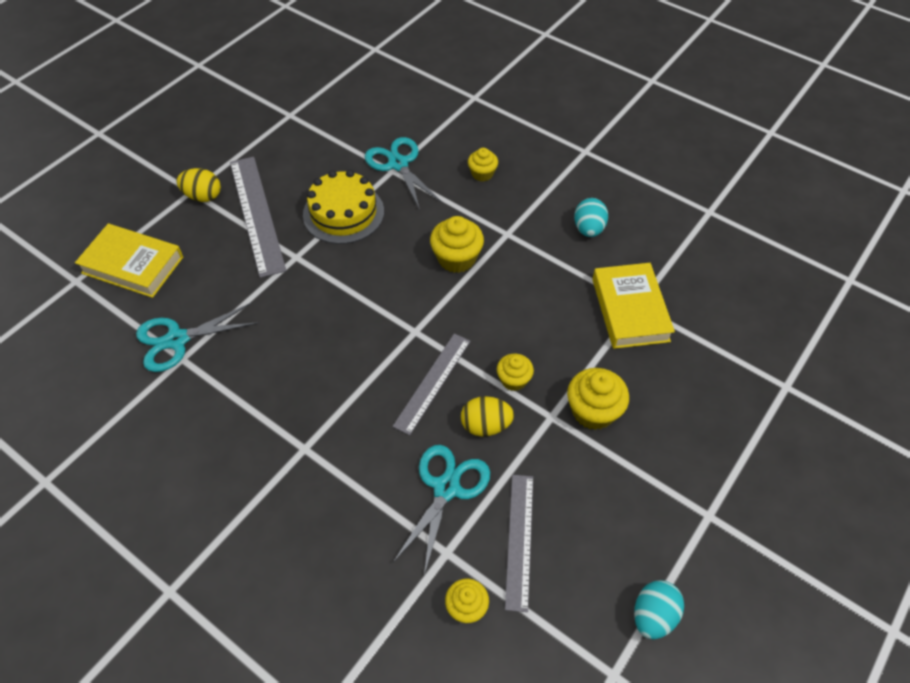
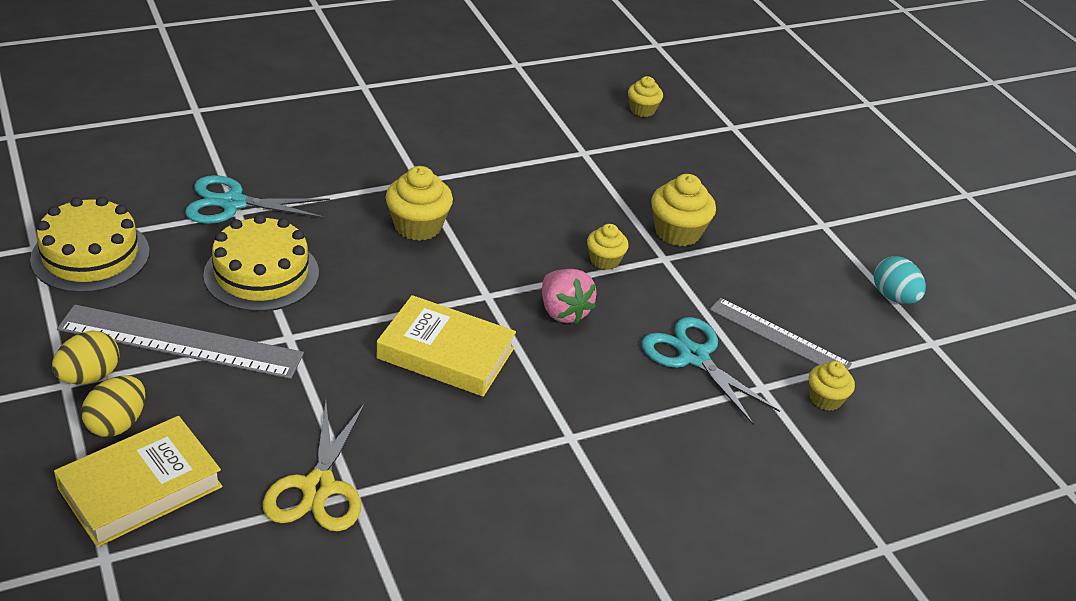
camera: 65 degrees left, 15 degrees down
(177, 340) = (318, 487): turquoise scissors -> yellow scissors
(300, 138) = (90, 255): none -> yellow cake
(432, 382) = (563, 312): grey ruler -> pink strawberry
(482, 174) = (318, 157): yellow cupcake -> yellow cupcake (642, 110)
(485, 425) = (642, 301): yellow egg -> yellow egg (117, 424)
(588, 229) = (467, 133): turquoise egg -> none
(630, 310) = (585, 159): yellow book -> yellow book (445, 353)

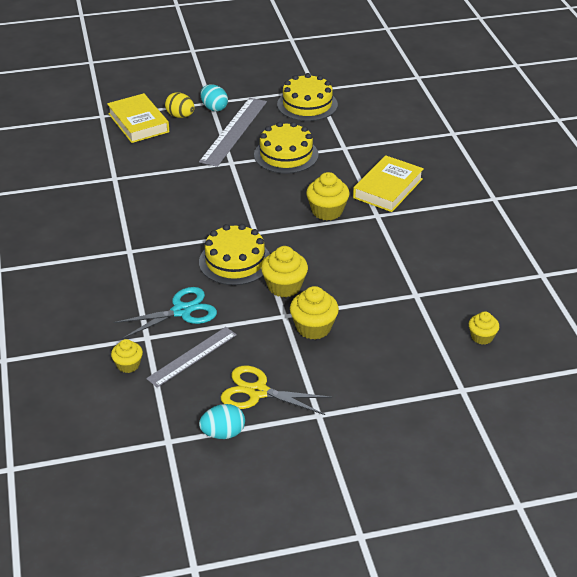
camera: 105 degrees right, 0 degrees up
(89, 376) = (214, 108): yellow egg -> turquoise egg
(233, 203) = (352, 146): turquoise scissors -> none
(318, 487) = (121, 168): yellow scissors -> yellow scissors (258, 392)
(445, 353) = (207, 213): yellow book -> yellow book (388, 188)
(563, 312) = (235, 261): pink strawberry -> yellow cake
(604, 260) = (284, 286): yellow cupcake -> yellow cupcake, size x1.60

